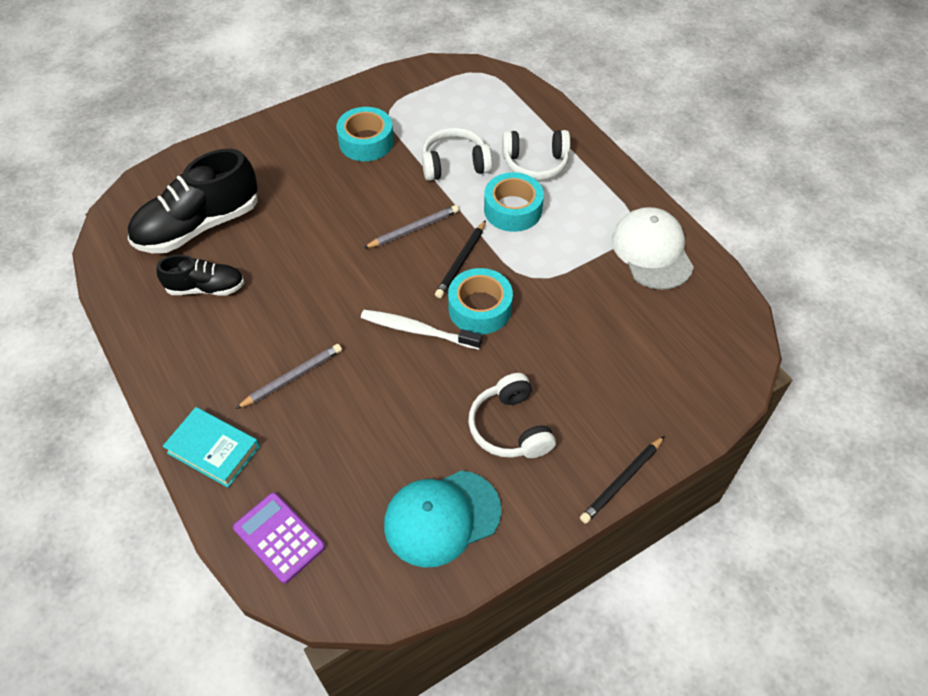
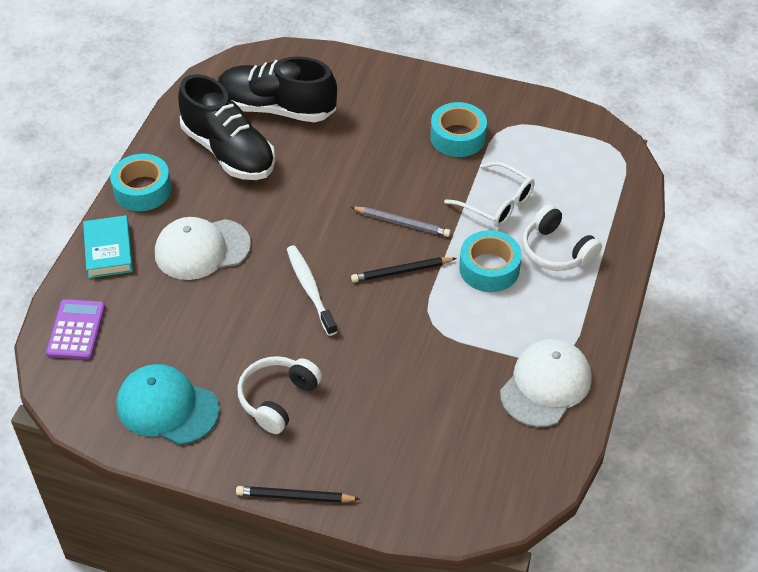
camera: 50 degrees right, 5 degrees down
(206, 288) = (228, 152): black shoe -> black shoe, size x1.77
(292, 377) = (202, 249): grey pencil -> white cap
(454, 164) = (496, 203): white headphones -> white glasses
(480, 308) = (368, 312): turquoise tape -> turquoise tape (142, 190)

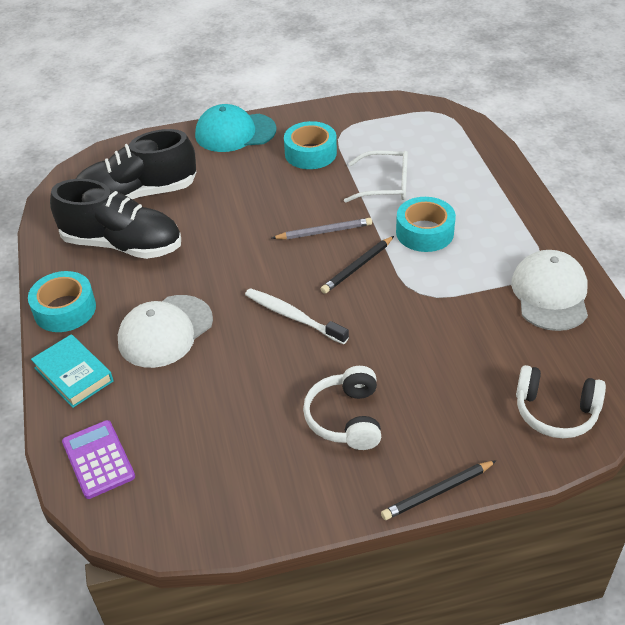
camera: 30 degrees left, 5 degrees down
(167, 407) = (249, 480): turquoise cap -> turquoise cap (235, 132)
(556, 251) = (462, 197): white headphones -> white headphones (555, 412)

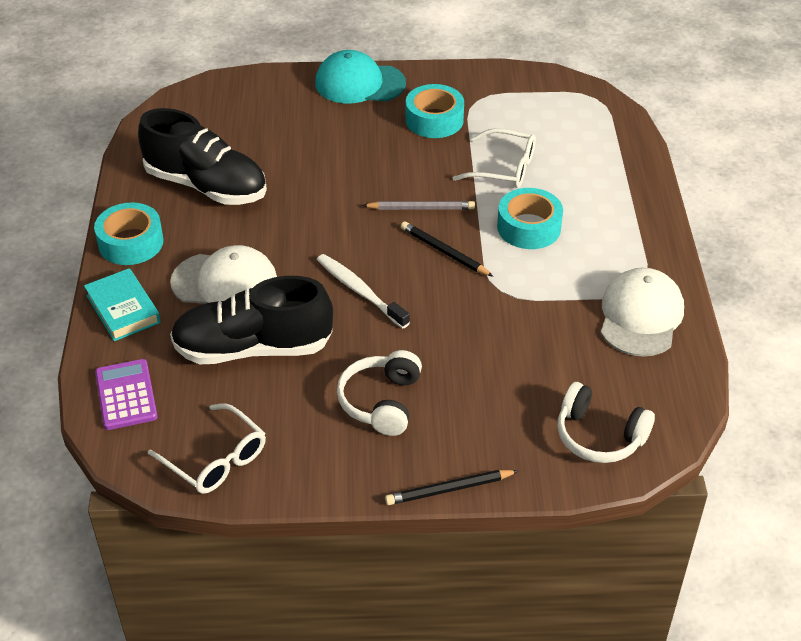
camera: 10 degrees right, 0 degrees up
(137, 195) = (236, 135): black shoe -> black shoe (253, 348)
(165, 331) = (225, 283): white cap -> white cap turned 135 degrees counterclockwise
(204, 507) = (215, 459): none -> white glasses
(357, 267) = (444, 252): black pencil -> black pencil turned 75 degrees clockwise

